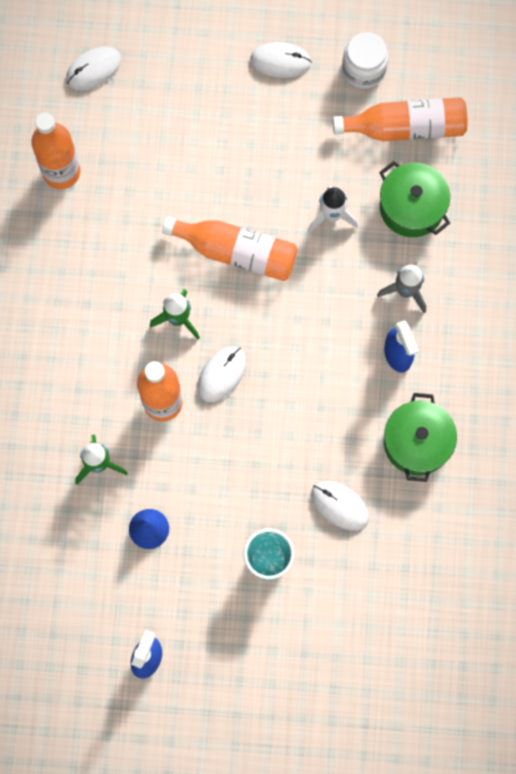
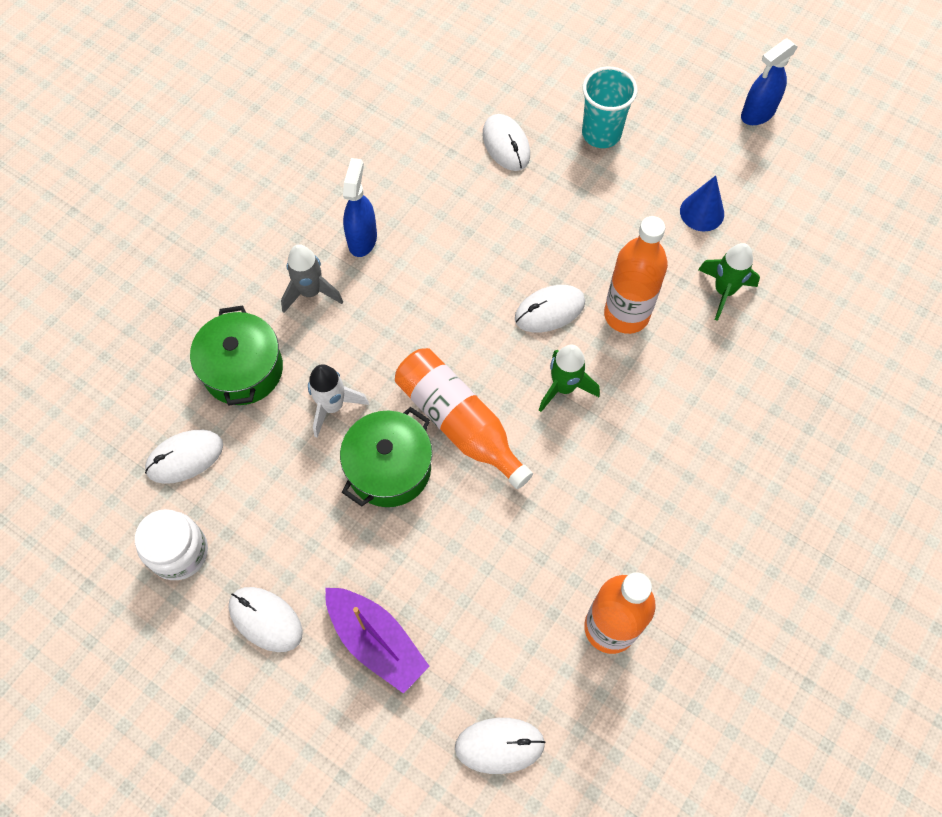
camera: 150 degrees left, 10 degrees down
(203, 86) = (376, 641): none -> purple boat
(405, 128) = (185, 457): orange bottle -> white mouse
(417, 442) = (398, 159): green pot -> green pot (389, 468)

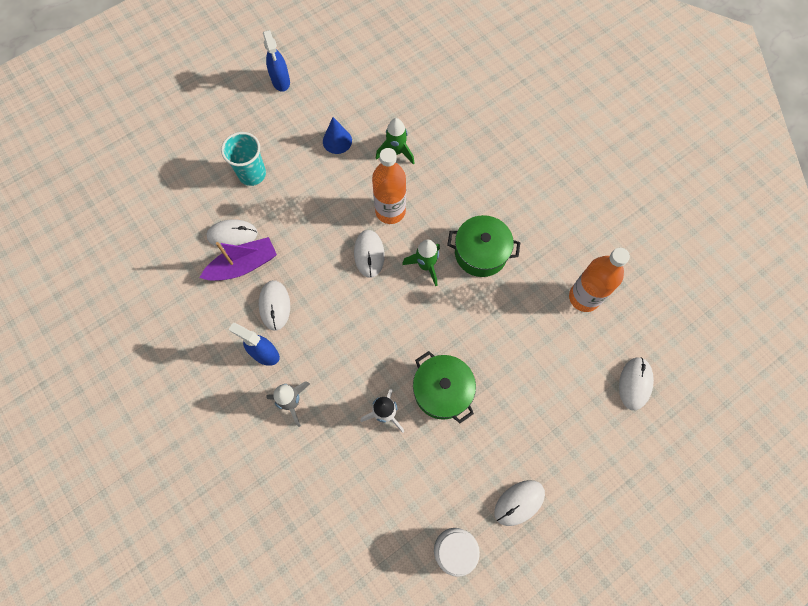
camera: 70 degrees left, 5 degrees up
(185, 457) = (386, 528): white mouse -> white mouse (274, 305)
(243, 369) = (334, 467): green pot -> green pot (481, 253)
(376, 641) = (553, 435): purple boat -> purple boat (243, 265)
(459, 423) = (426, 336): orange bottle -> none

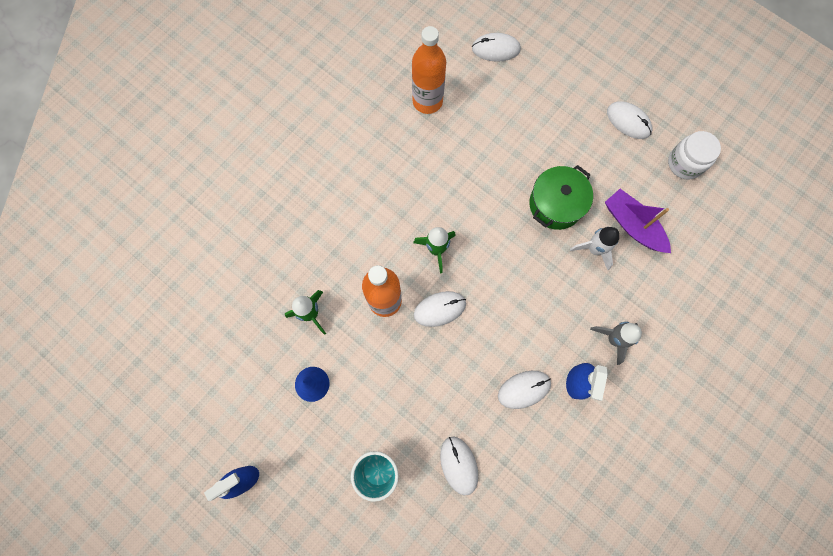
camera: 105 degrees left, 5 degrees up
(243, 265) = (490, 439): purple boat -> purple boat (633, 225)
(481, 253) = (408, 200): green pot -> none

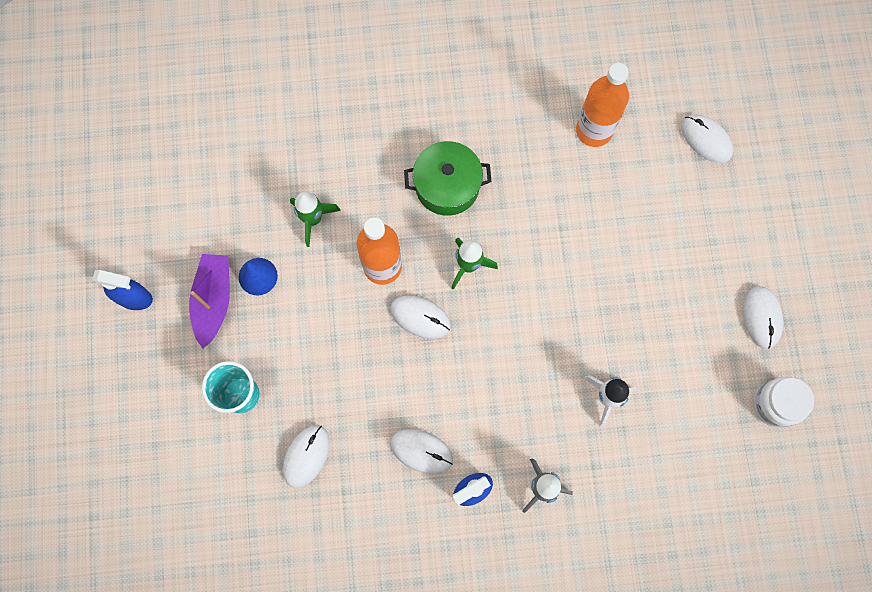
camera: 45 degrees right, 0 degrees up
(556, 204) = (613, 326): green pot -> green pot (447, 186)
(633, 225) = (664, 411): purple boat -> purple boat (214, 301)

